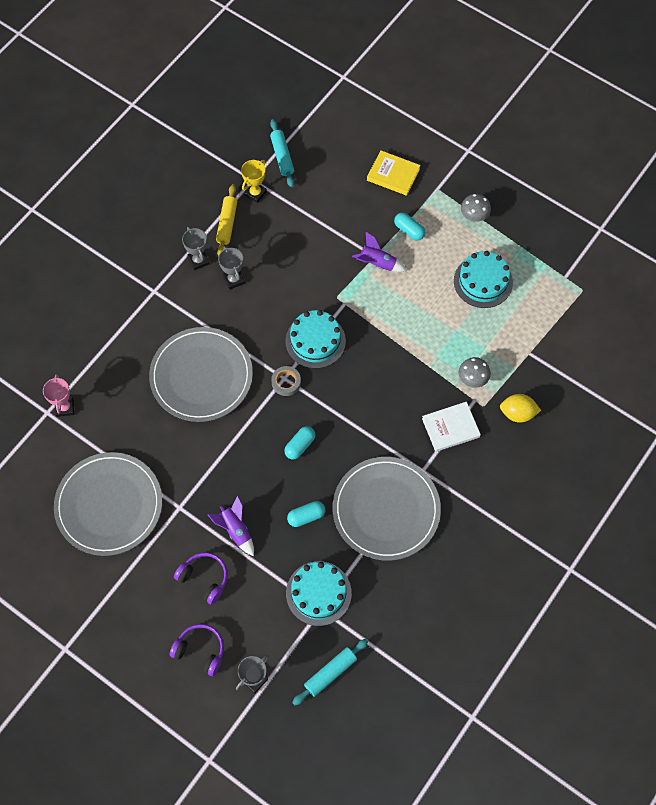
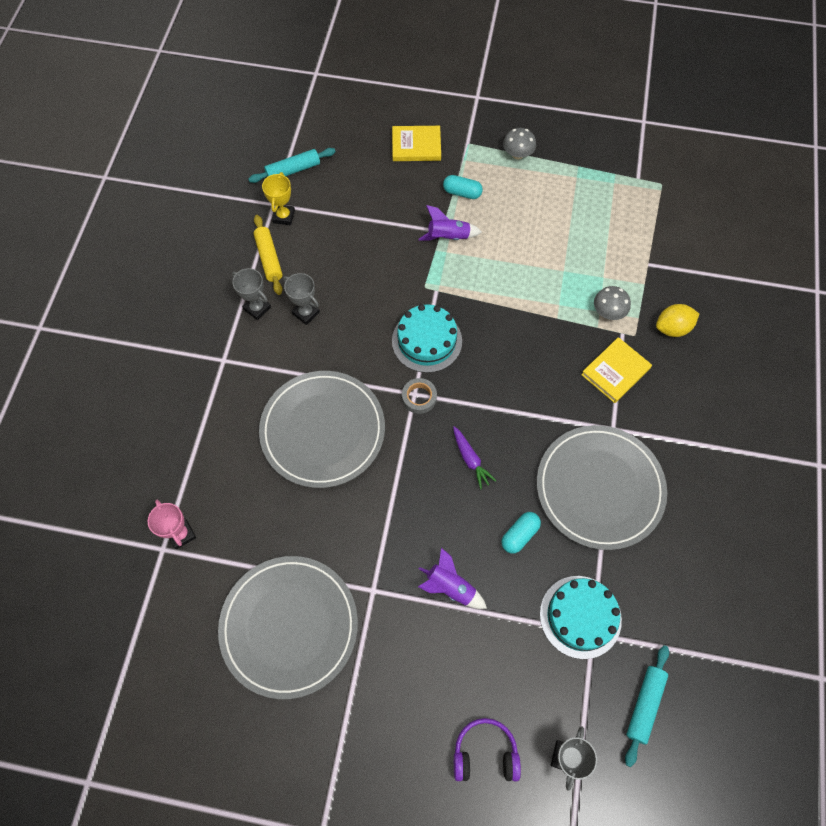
camera: 25 degrees left, 0 degrees up
(204, 578) = (444, 662): purple headphones -> none
(282, 156) = (293, 170): turquoise rolling pin -> turquoise rolling pin turned 75 degrees counterclockwise
(300, 446) = (470, 459): turquoise capsule -> purple carrot
(450, 428) = (615, 371): white book -> yellow book
(483, 281) = (562, 213): turquoise cake -> none

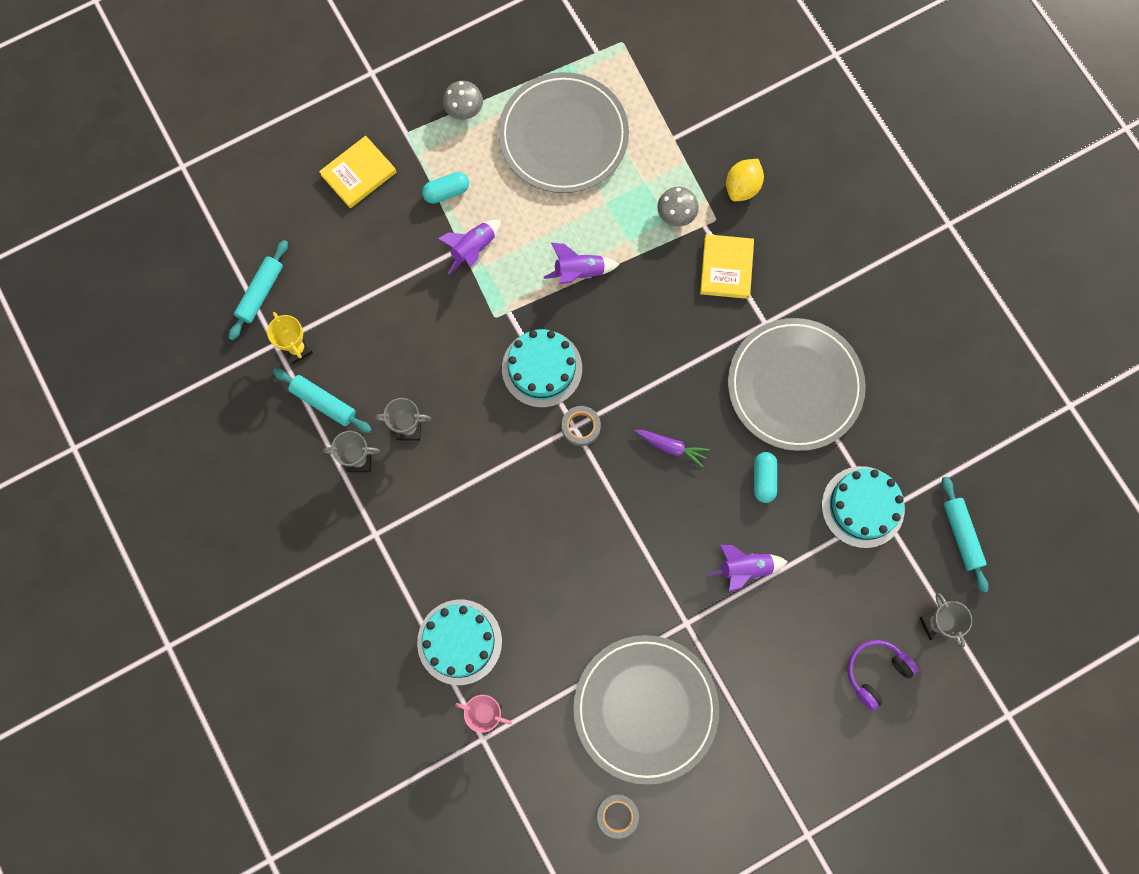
camera: 40 degrees left, 10 degrees up
(199, 686) = (617, 815): none -> grey tape
(209, 471) = (459, 642): none -> turquoise cake
(269, 258) = (324, 403): yellow rolling pin -> turquoise rolling pin
(323, 430) = (524, 525): grey plate -> grey plate (563, 136)
(507, 300) = (579, 272): none -> purple rocket

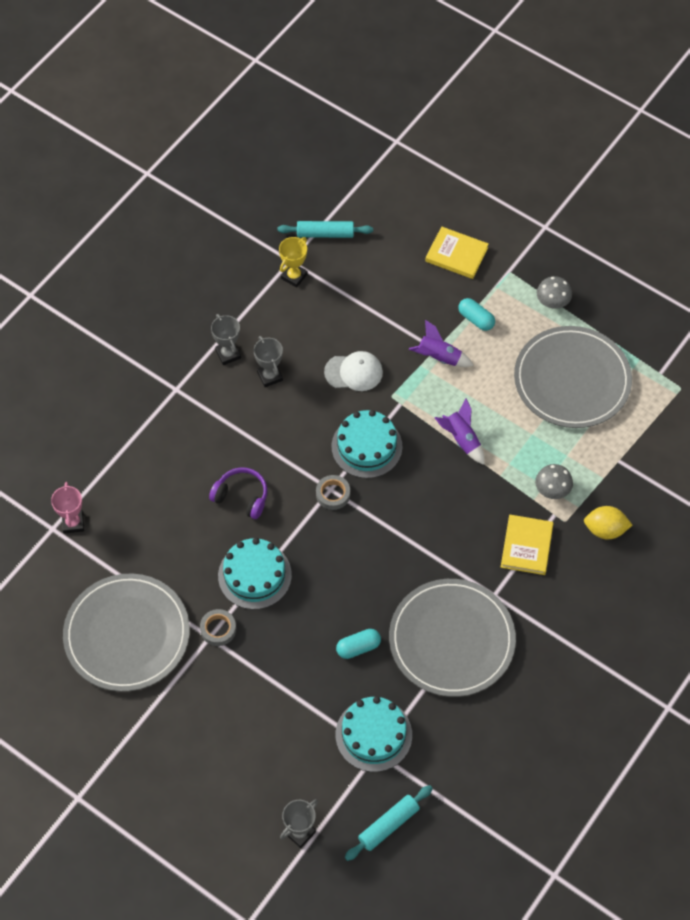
camera: 65 degrees right, 15 degrees down
(324, 403) = (261, 311): turquoise rolling pin -> none
(447, 341) = (354, 372): none -> white cap
(459, 642) = (120, 481): turquoise cake -> turquoise cake (254, 575)
(617, 815) = (34, 648): grey tape -> grey tape (218, 629)
(671, 447) = (350, 567): purple carrot -> none
(726, 268) = (526, 546): yellow book -> yellow book turned 60 degrees counterclockwise
(745, 568) = (275, 663): purple rocket -> none
(876, 672) = (236, 800): purple headphones -> purple headphones (241, 497)

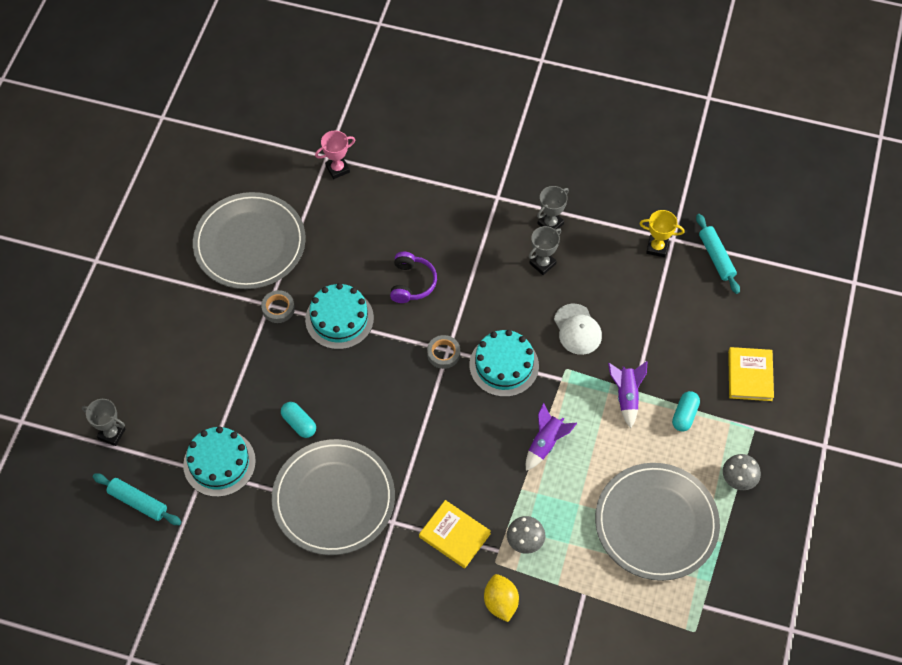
camera: 70 degrees right, 0 degrees up
(526, 546) = (454, 535): yellow book -> yellow book turned 45 degrees clockwise

